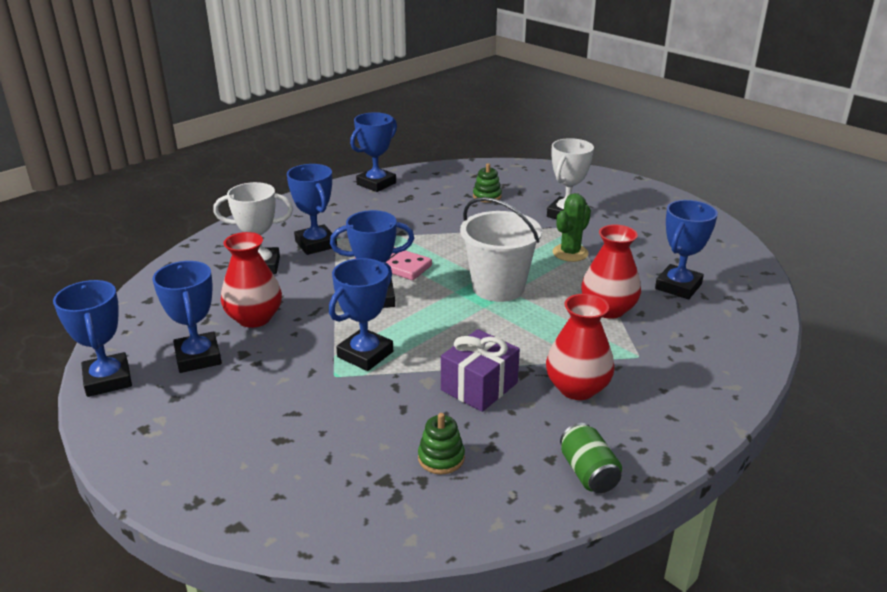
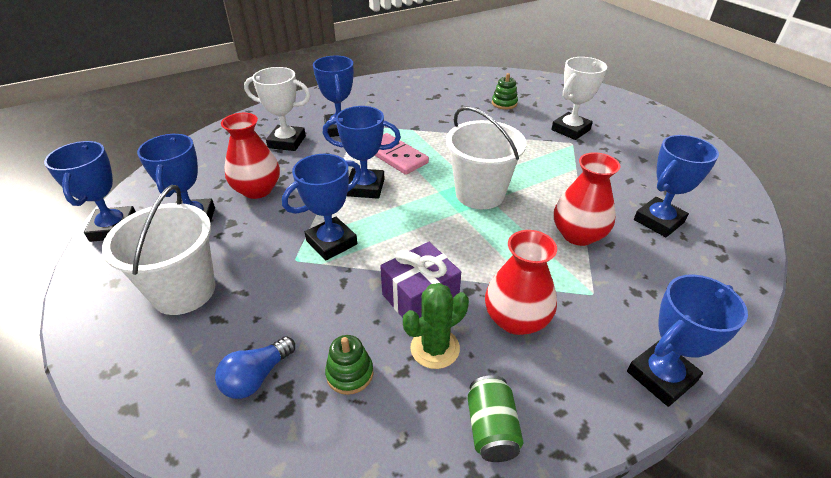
camera: 15 degrees right, 10 degrees up
(230, 423) = (184, 291): none -> white bucket
(351, 478) = (257, 377): none -> blue light bulb
(376, 184) = (414, 81): blue trophy -> blue trophy (661, 376)
(570, 253) = (560, 169): green cactus -> green cactus (435, 348)

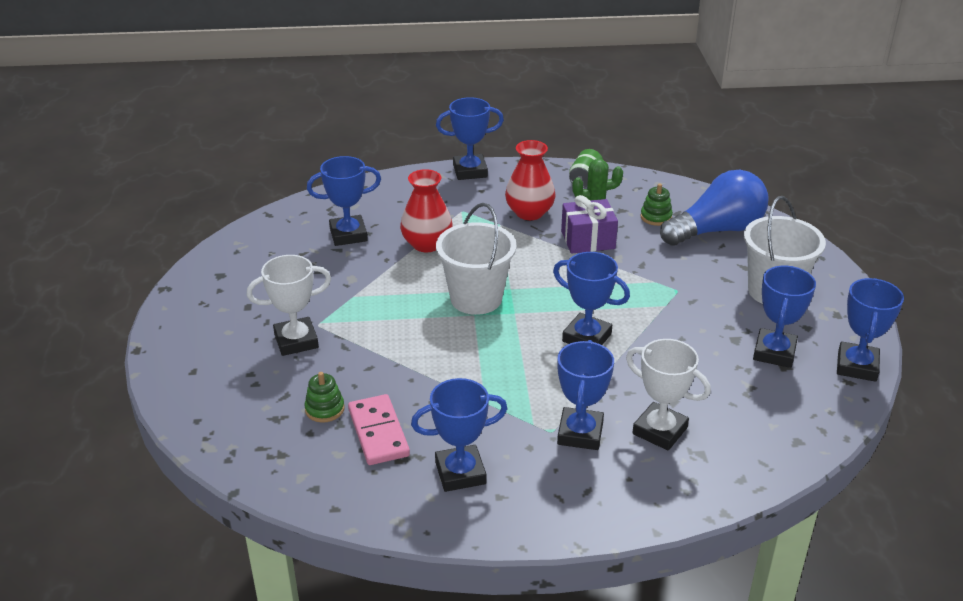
camera: 155 degrees left, 5 degrees down
(257, 190) = (706, 369): red vase -> none
(257, 377) = (716, 230): blue light bulb -> blue light bulb, size x2.02
(331, 242) = (641, 294): blue trophy -> blue trophy (460, 473)
(396, 156) = (532, 367): pink domino -> pink domino (378, 432)

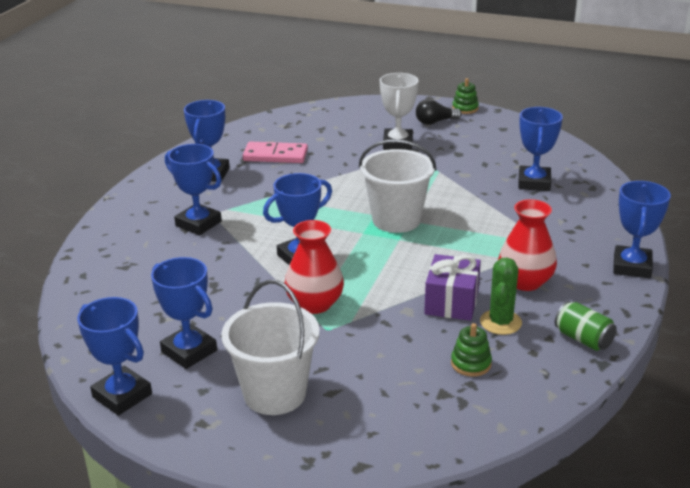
camera: 115 degrees right, 5 degrees down
(220, 327) = (435, 122): none -> black light bulb
(324, 409) = (315, 143): green stacking toy -> green stacking toy (465, 108)
(427, 244) = (497, 215): red vase -> red vase (314, 304)
(660, 431) = (165, 257): white trophy -> none
(716, 230) = (416, 400): blue light bulb -> none

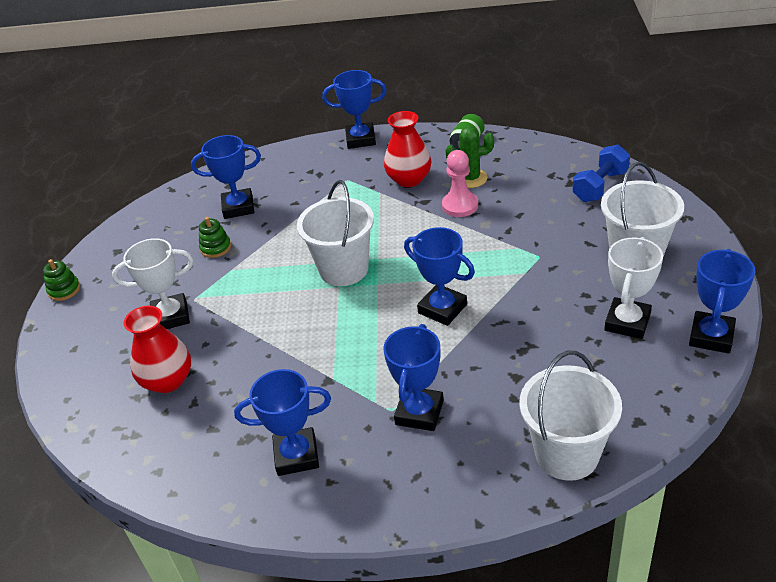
camera: 105 degrees left, 10 degrees up
(94, 274) = (567, 454): none -> white bucket
(189, 351) = (627, 322): blue trophy -> white trophy
(275, 155) = (227, 412): pink domino -> none
(314, 304) = (510, 274): red vase -> red vase (168, 380)
(420, 415) = (600, 186): none -> blue dumbbell
(435, 122) = (106, 303): black light bulb -> none
(451, 302) = (460, 205): purple gift -> pink pawn
(471, 364) = (529, 180): green stacking toy -> green stacking toy (216, 248)

